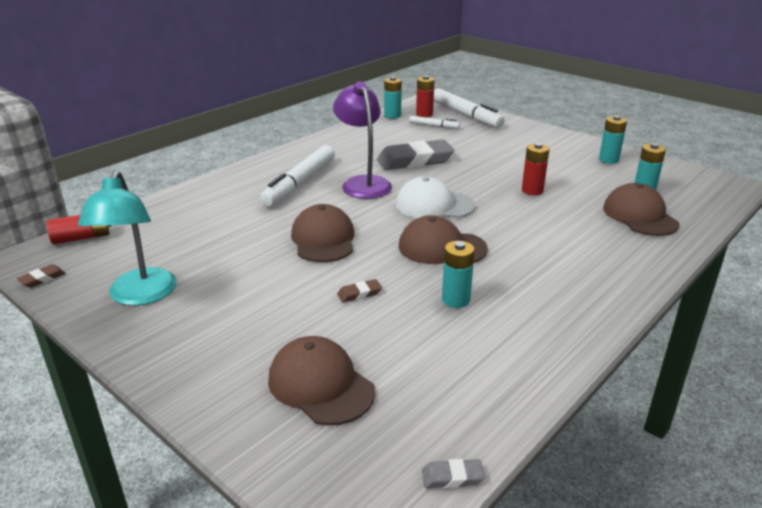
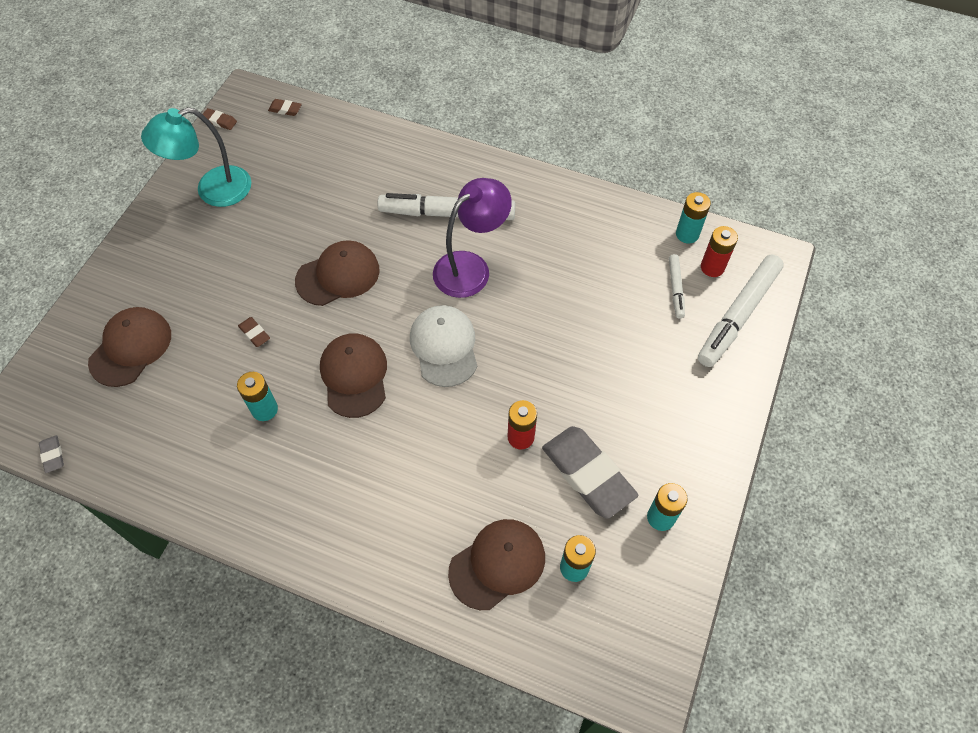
camera: 70 degrees right, 30 degrees up
(82, 238) = (285, 109): red battery -> brown eraser
(415, 161) = (553, 298): grey eraser -> grey eraser (588, 474)

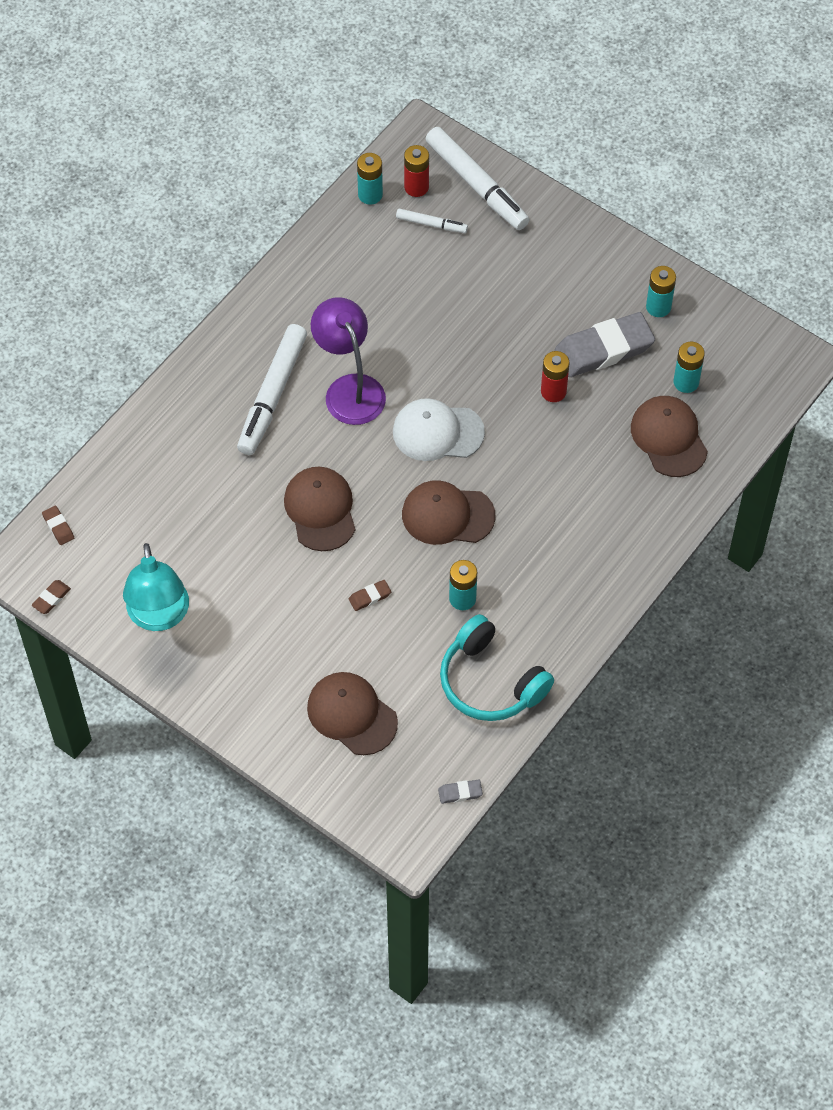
camera: 75 degrees left, 0 degrees up
(175, 454) = (490, 682): none -> turquoise headphones
(285, 109) = (58, 527): brown eraser -> brown eraser turned 60 degrees counterclockwise

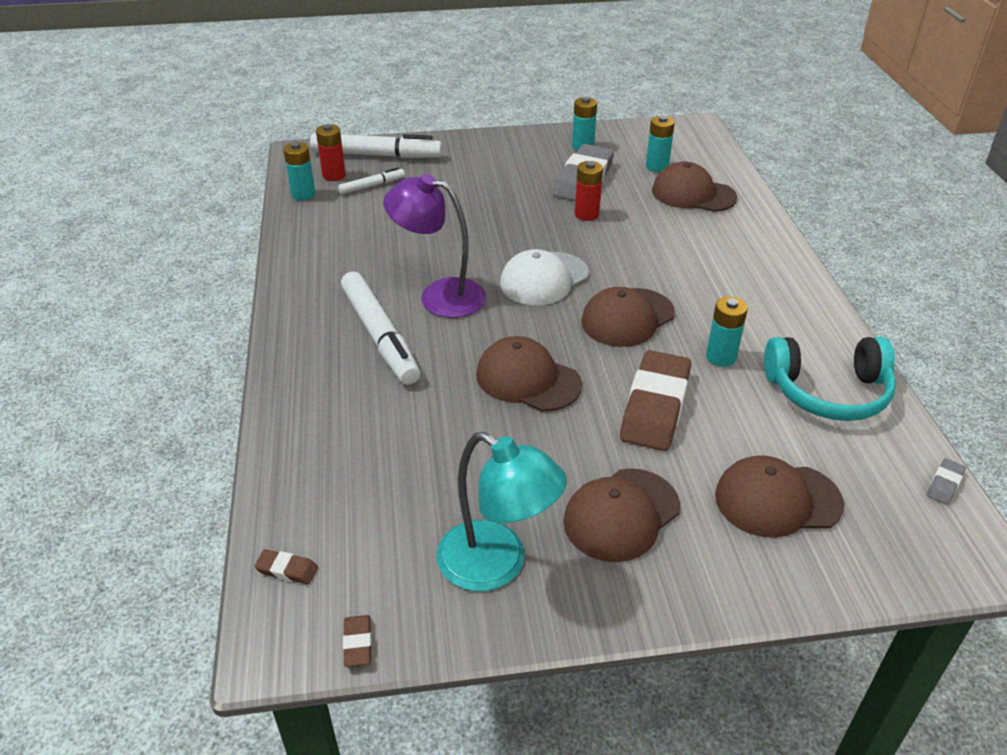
camera: 45 degrees left, 20 degrees down
(256, 646) = (621, 515): none -> brown cap
(370, 597) = (655, 406): brown eraser -> brown eraser, size x2.44

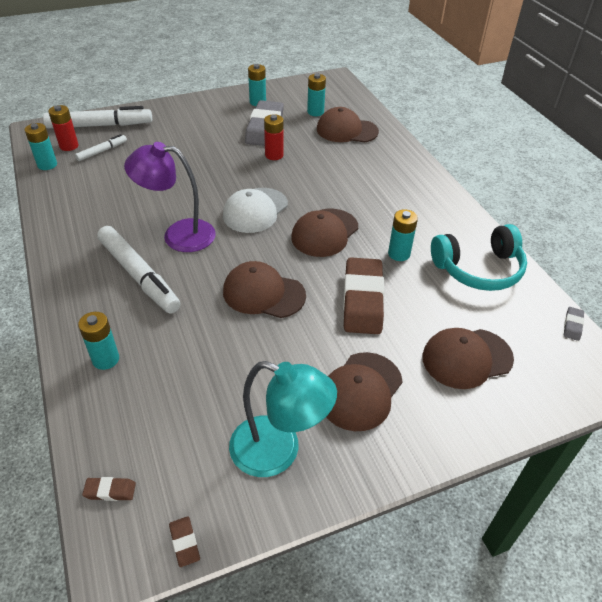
camera: 15 degrees left, 5 degrees up
(317, 425) = (106, 359): none -> turquoise battery

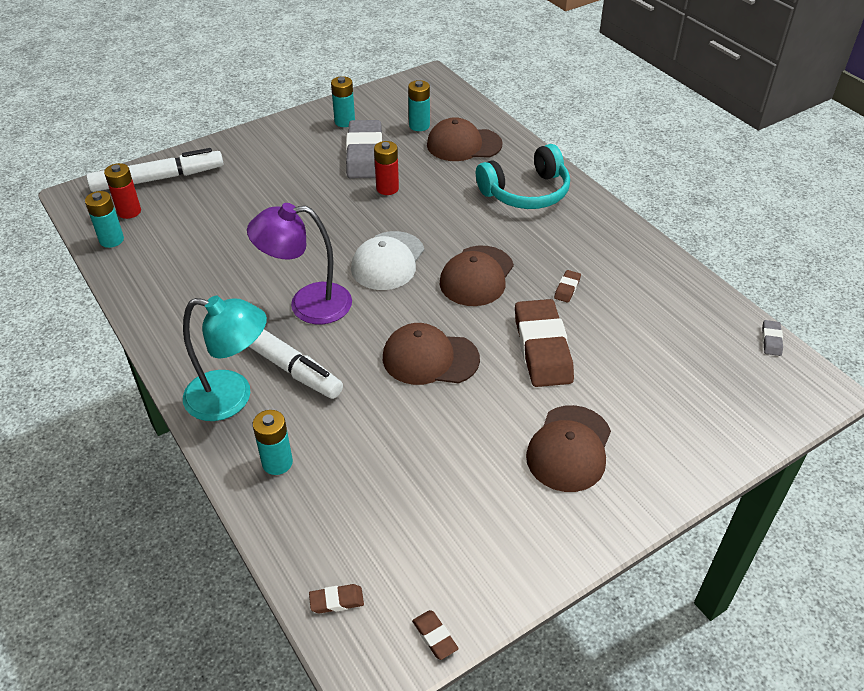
camera: 10 degrees left, 0 degrees up
(102, 151) = (174, 213): white marker -> none
(278, 451) = (502, 527): turquoise lamp -> turquoise lamp (231, 398)
(399, 254) = (567, 288): turquoise battery -> brown eraser
(466, 358) = (670, 394): brown cap -> none
(478, 269) = (658, 293): turquoise headphones -> turquoise headphones (526, 192)

